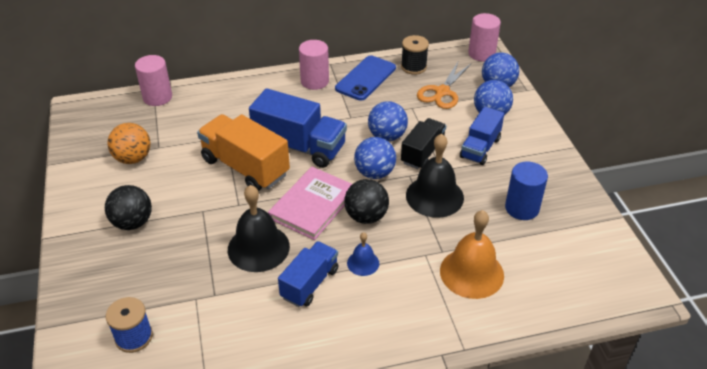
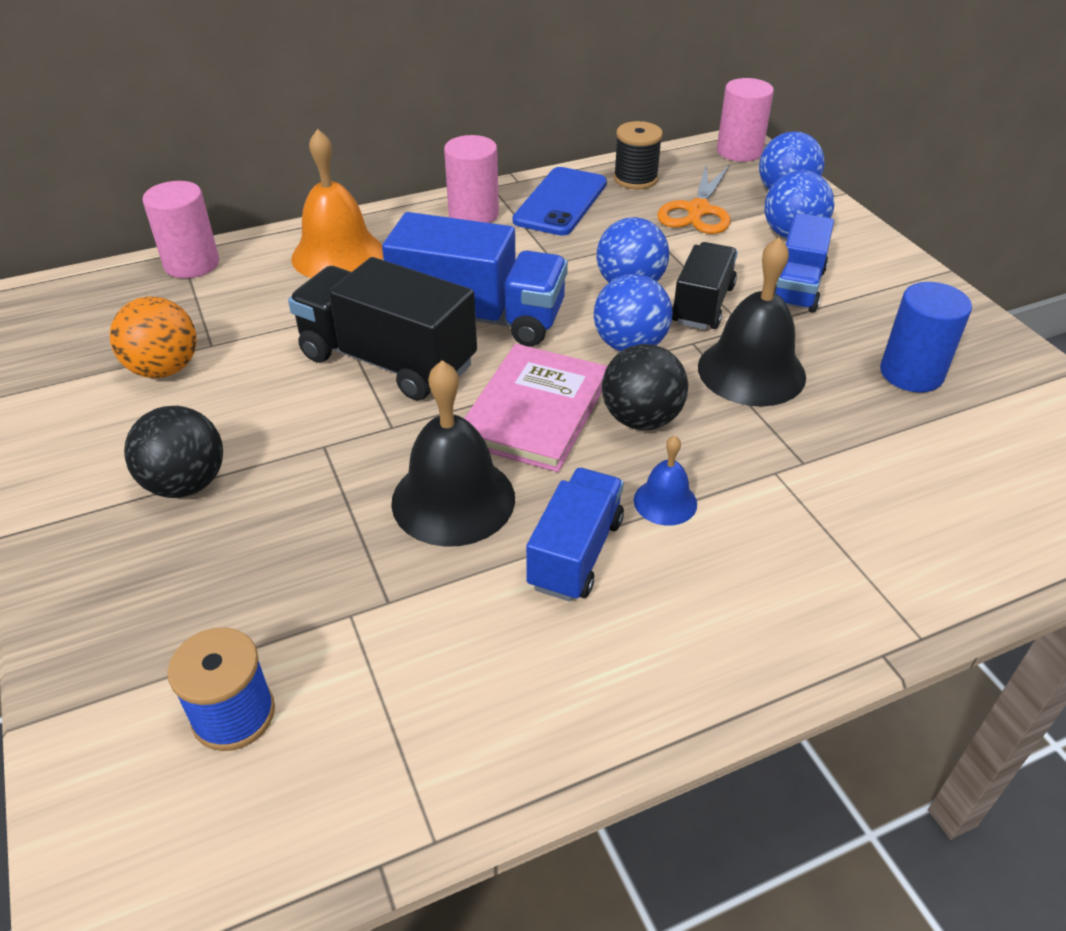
camera: 10 degrees left, 0 degrees up
(245, 167) = (388, 361): orange truck -> black truck
(471, 273) = (873, 493): orange bell -> orange bell (338, 255)

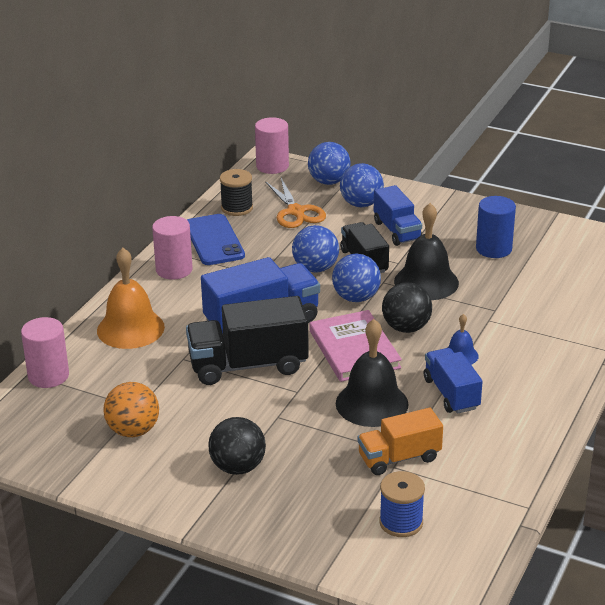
camera: 40 degrees left, 10 degrees down
(375, 606) = (399, 458): none -> orange truck

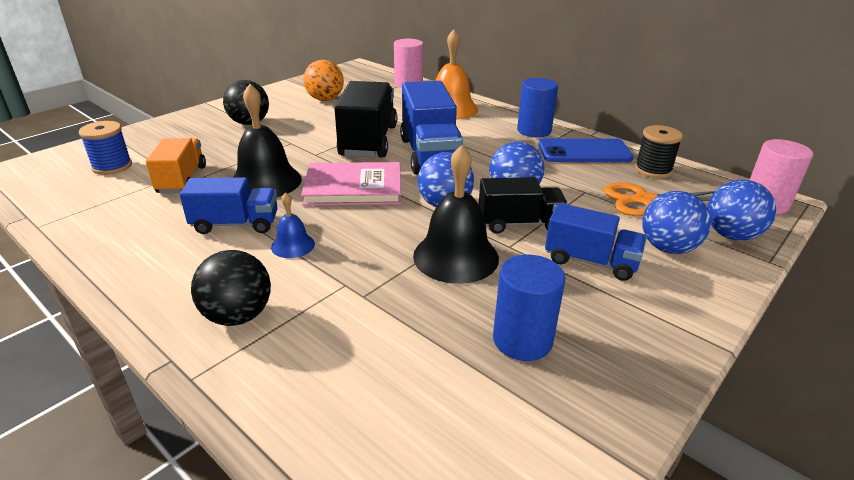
camera: 105 degrees right, 0 degrees up
(174, 270) = (534, 130): pink cylinder -> blue cylinder
(397, 231) = (590, 261): blue truck -> blue truck turned 150 degrees counterclockwise
(406, 328) = (369, 223): black ball -> black ball (238, 316)

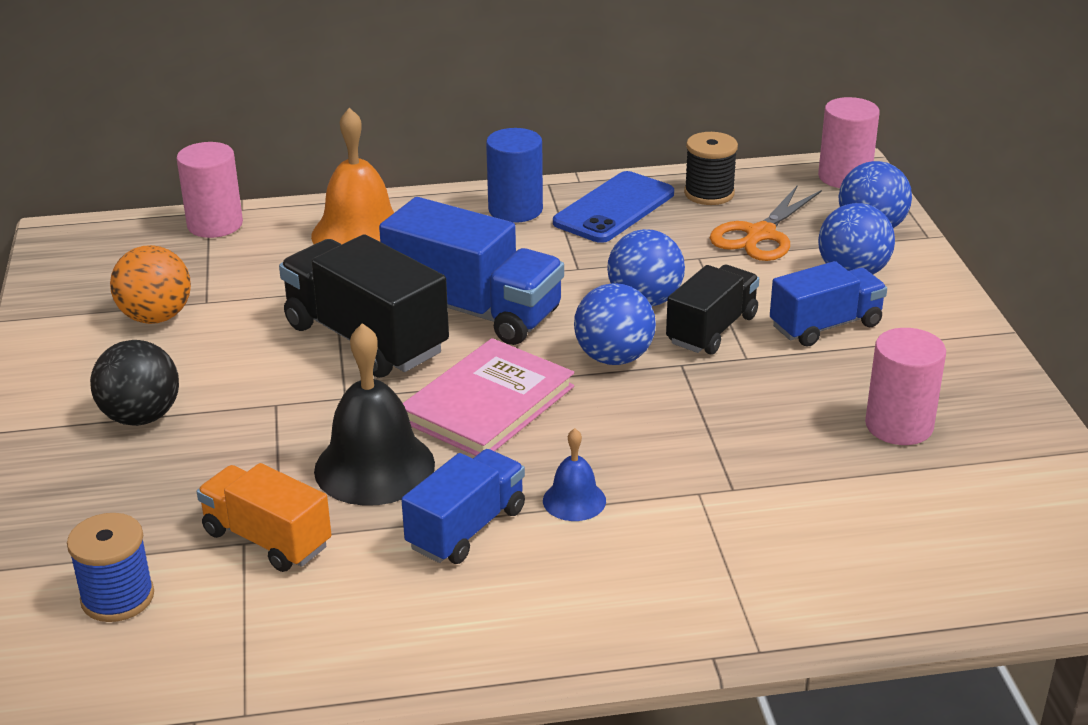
camera: 50 degrees left, 0 degrees up
(238, 316) = (679, 587): black ball -> none
(456, 256) = (727, 399): black bell -> none
(522, 340) = (899, 426): blue cylinder -> pink cylinder

